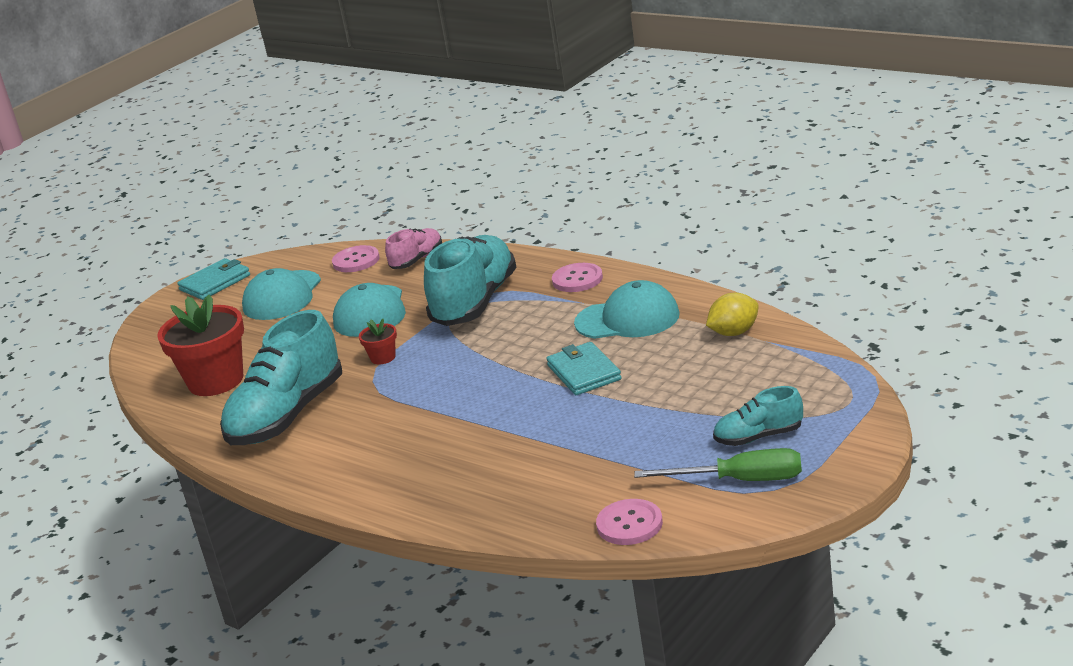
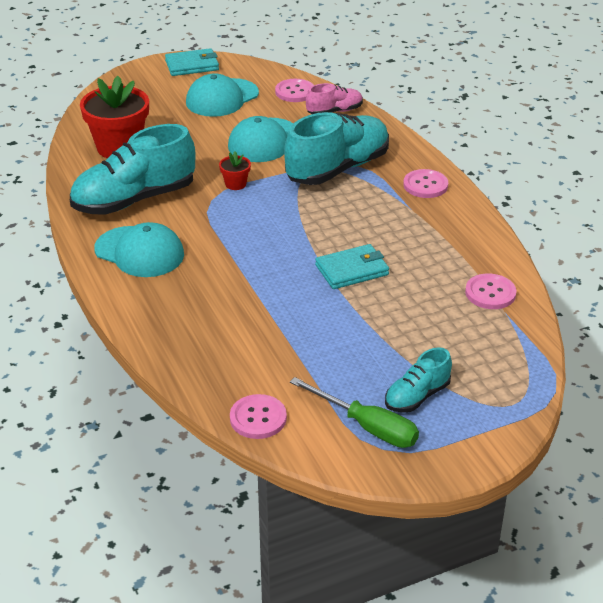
camera: 25 degrees right, 10 degrees up
(584, 372) = (352, 270): turquoise wallet -> turquoise wallet turned 60 degrees clockwise
(627, 319) = (426, 239): turquoise cap -> turquoise cap (139, 252)
(734, 332) = (490, 293): yellow lemon -> pink button
(759, 437) = (417, 396): turquoise shoe -> turquoise shoe turned 60 degrees counterclockwise

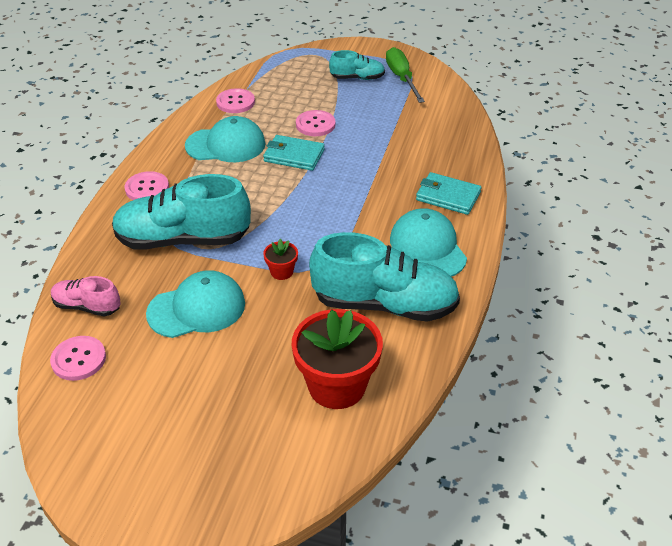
camera: 140 degrees left, 5 degrees up
(192, 65) = (112, 491): turquoise wallet -> turquoise wallet (448, 196)
(222, 98) = (156, 399): turquoise cap -> turquoise cap (226, 145)
(258, 418) = (456, 107): pink button -> pink button (315, 124)

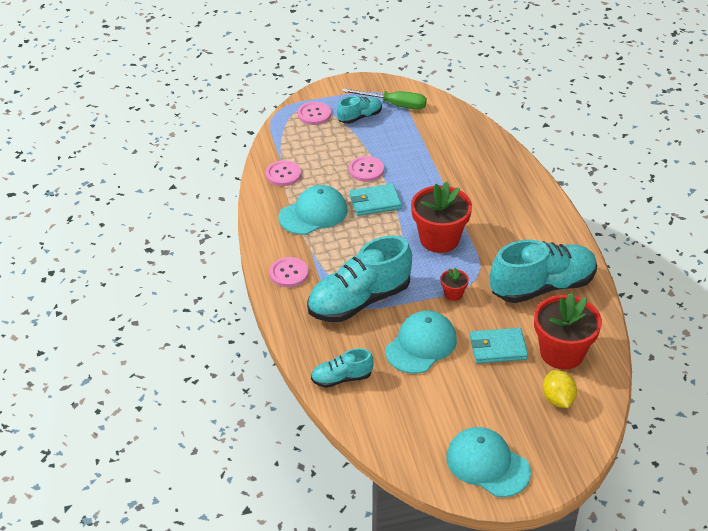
camera: 30 degrees left, 0 degrees up
(78, 359) = (376, 415): pink button -> pink button (314, 114)
(87, 306) = (341, 378): pink shoe -> turquoise shoe
(281, 436) = (557, 399): none -> yellow lemon
(322, 213) = (439, 239): none -> red flower pot
(401, 78) = (394, 105): green screwdriver -> green screwdriver turned 150 degrees clockwise
(428, 247) = (534, 235): turquoise cap -> turquoise cap (487, 464)
(448, 196) = (514, 191): turquoise wallet -> turquoise wallet (498, 348)

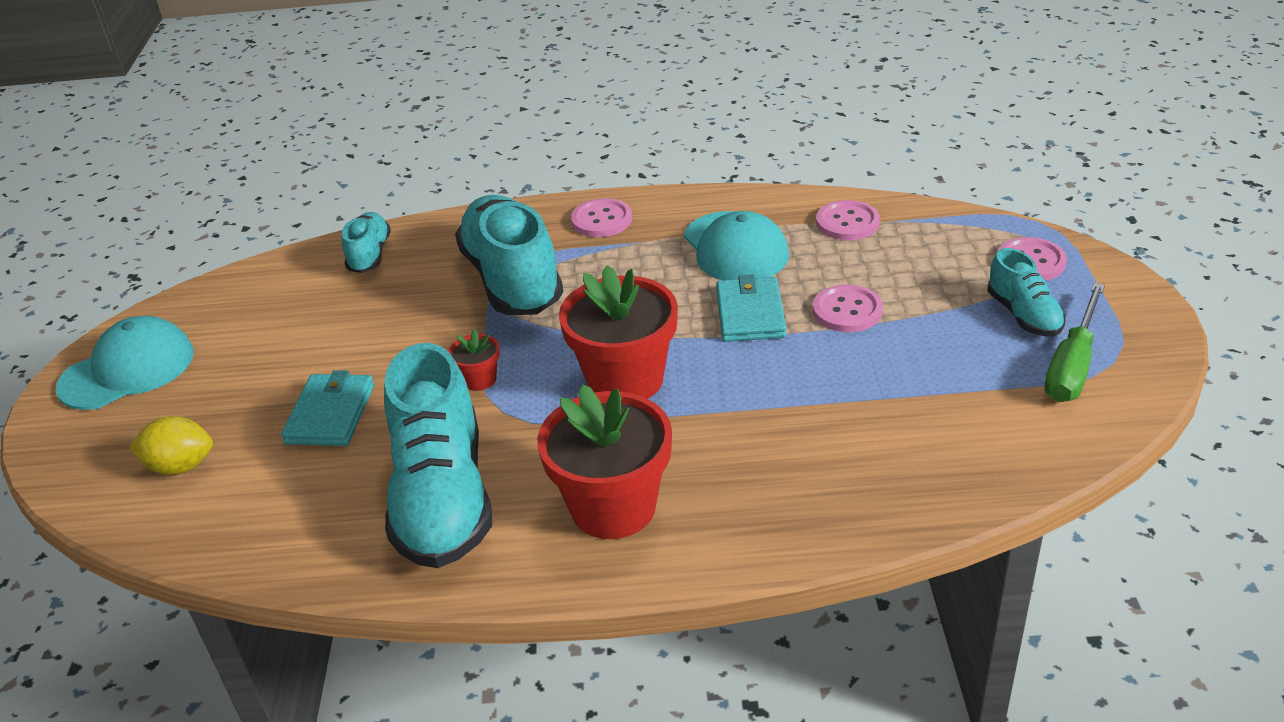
camera: 105 degrees right, 5 degrees down
(421, 345) = (387, 332): turquoise cap -> none
(562, 353) = (271, 492): red flower pot -> red flower pot (613, 507)

